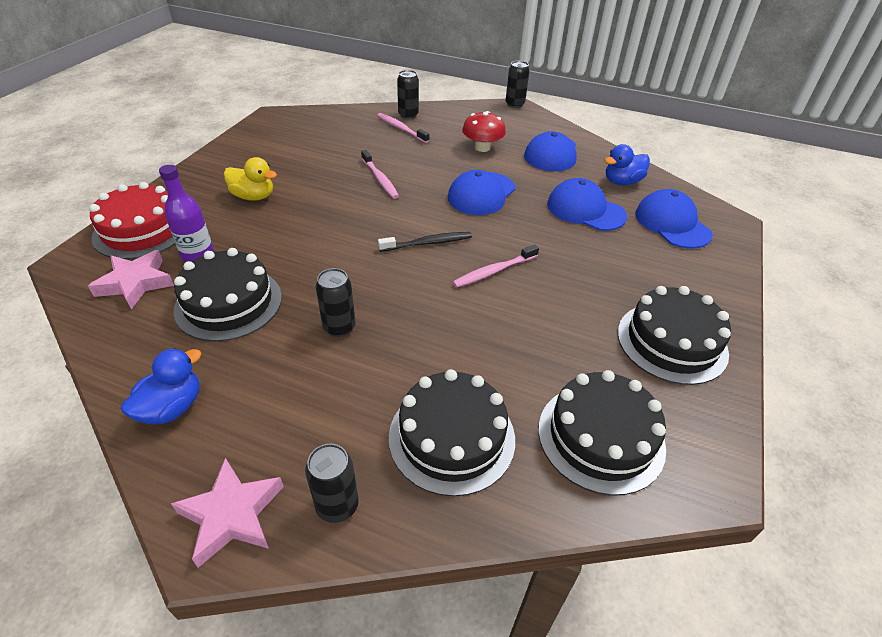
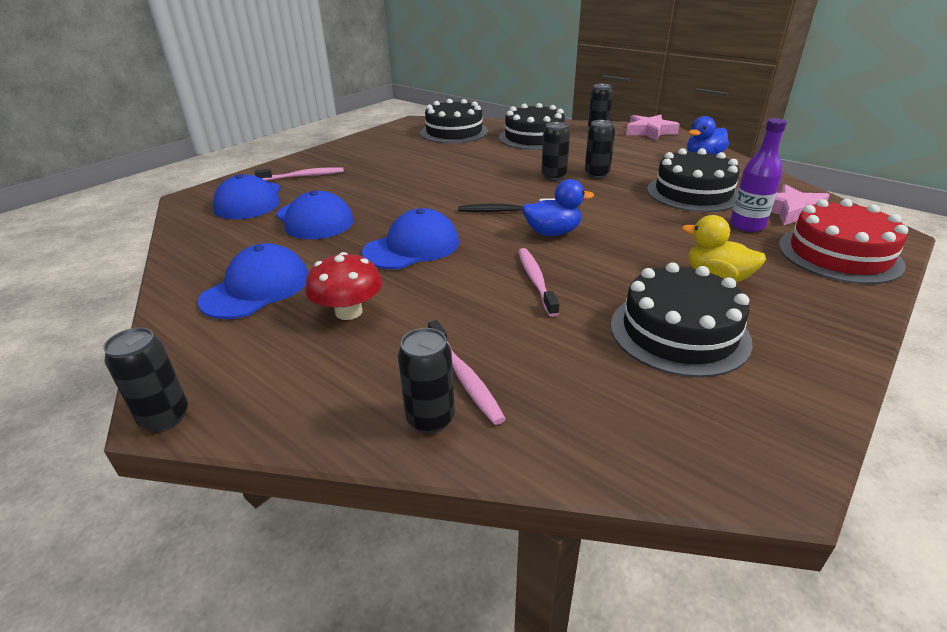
camera: 160 degrees left, 10 degrees down
(393, 313) = (553, 176): none -> black can
(494, 271) = (456, 189): pink toothbrush -> pink toothbrush (303, 176)
(622, 182) = (228, 240): blue duck -> blue duck (552, 232)
(671, 342) = (368, 150): black cake -> black cake (679, 332)

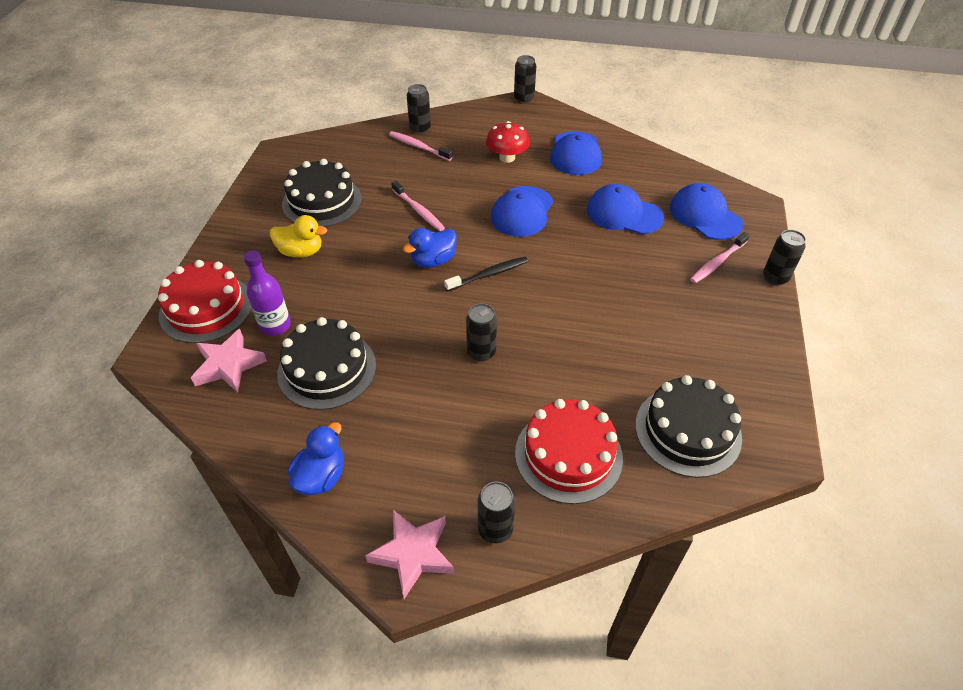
camera: 150 degrees right, 15 degrees up
(534, 138) = (568, 455): black cake -> red cake
(596, 174) = (438, 374): black can -> black can (775, 278)

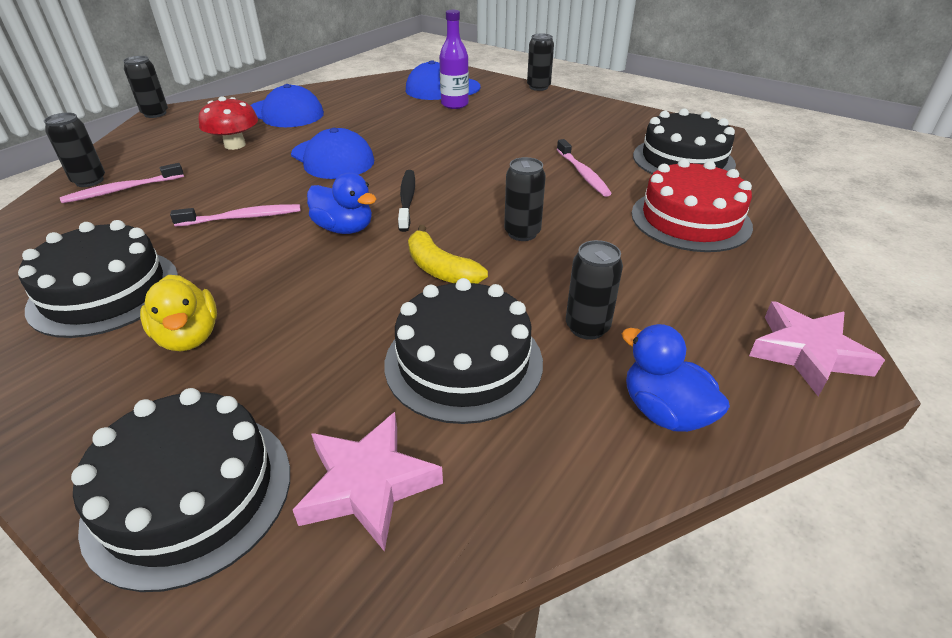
camera: 65 degrees left, 10 degrees down
(206, 308) = (189, 494): red cake -> black cake
(275, 325) = (326, 401): purple bottle -> purple bottle (454, 104)
(301, 252) = (189, 337): yellow duck -> yellow duck turned 120 degrees clockwise
(412, 325) = (440, 269): none -> yellow banana
(433, 261) = (344, 228): blue duck -> blue duck turned 45 degrees counterclockwise
(495, 529) = (777, 285): black can -> black can (587, 327)
(624, 214) = (399, 116): blue cap -> none
(717, 262) = (502, 100): pink toothbrush -> pink toothbrush (583, 174)

